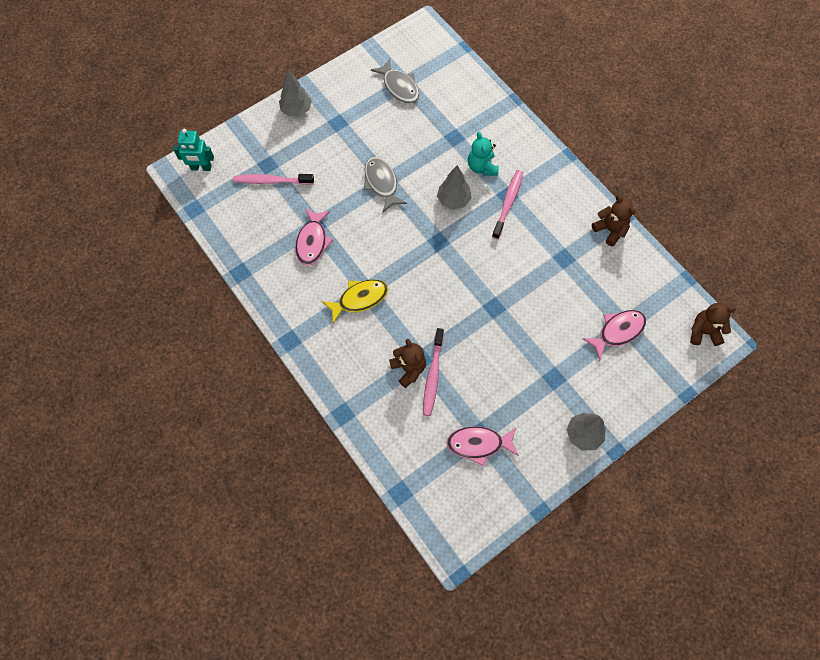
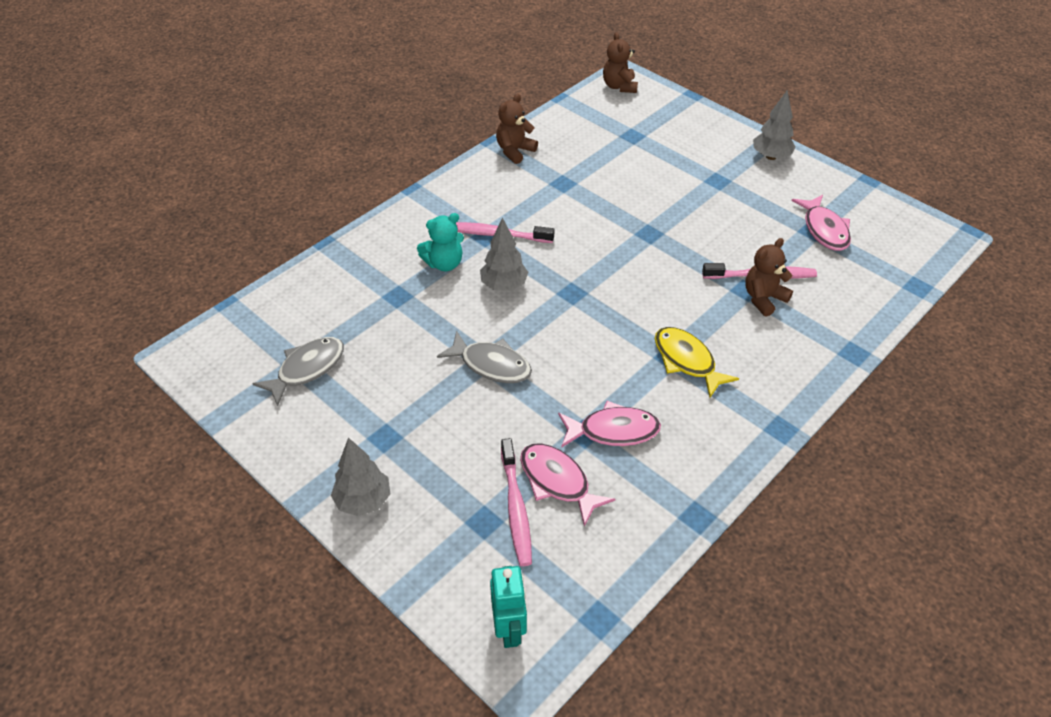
camera: 100 degrees left, 20 degrees down
(381, 183) = (491, 365): grey fish -> grey fish turned 120 degrees counterclockwise
(617, 331) = (642, 140): pink fish -> pink fish (557, 482)

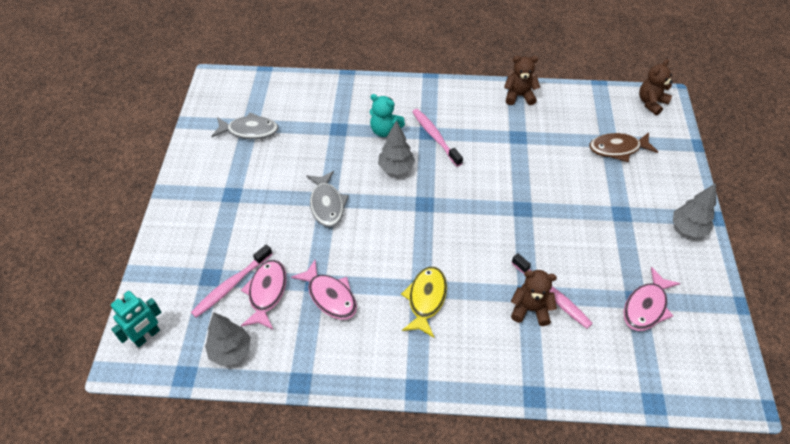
camera: 50 degrees right, 5 degrees up
(363, 501) = (182, 215): grey tree -> grey tree (231, 351)
(647, 137) = (618, 149): none -> brown fish

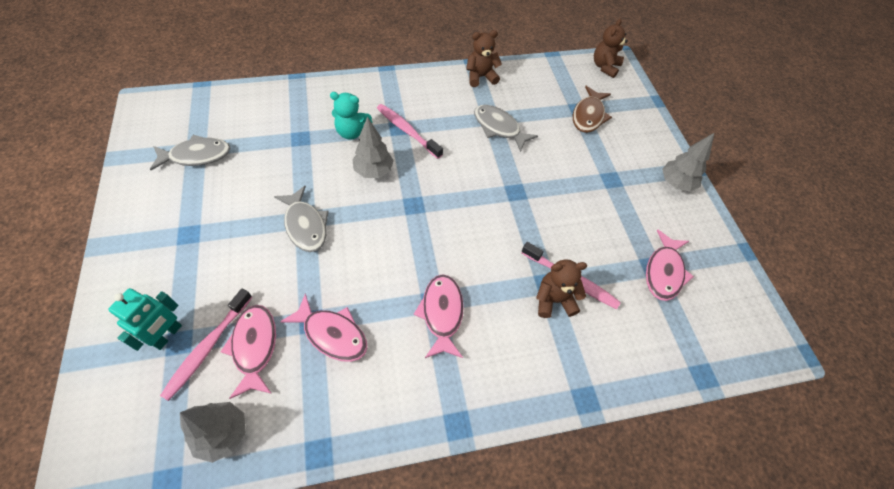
camera: 20 degrees left, 5 degrees up
(147, 336) = (105, 441): turquoise robot -> turquoise robot (167, 335)
(426, 299) = (442, 313): yellow fish -> pink fish
(523, 147) = (499, 128): none -> grey fish
(618, 149) = (588, 115): brown fish -> brown fish turned 45 degrees counterclockwise

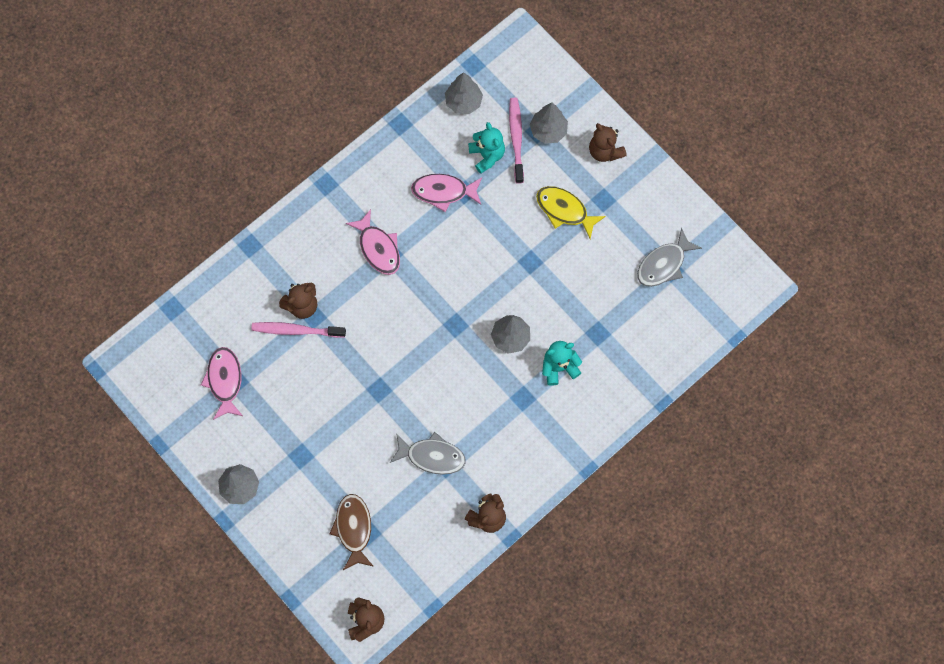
camera: 155 degrees right, 15 degrees up
(137, 278) = (605, 151): none -> brown teddy bear
(167, 335) = (548, 131): turquoise robot -> grey tree
(232, 245) = (564, 210): none -> yellow fish
(254, 347) = (487, 155): pink fish -> turquoise teddy bear
(305, 225) = (525, 257): grey fish -> none
(407, 131) = (512, 399): pink toothbrush -> none

